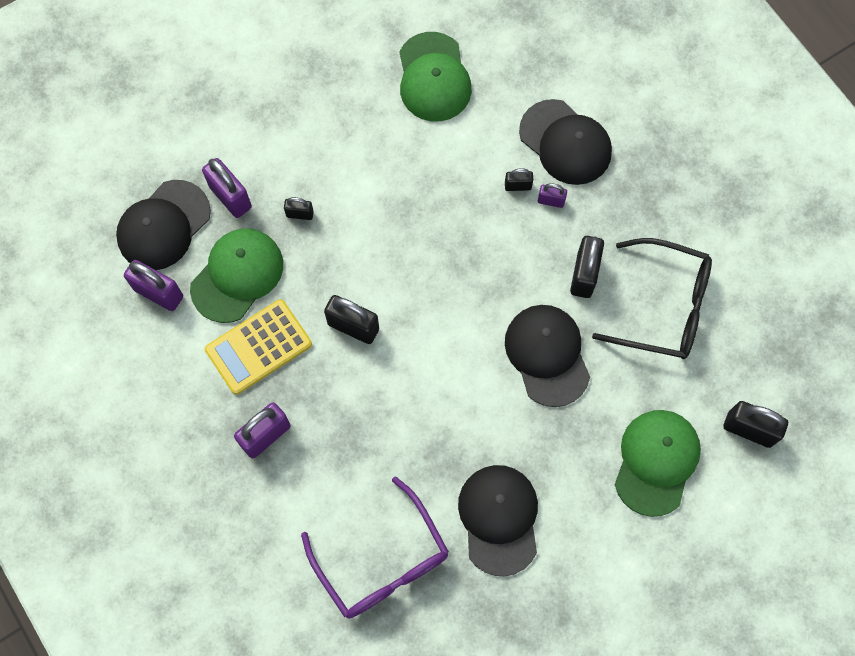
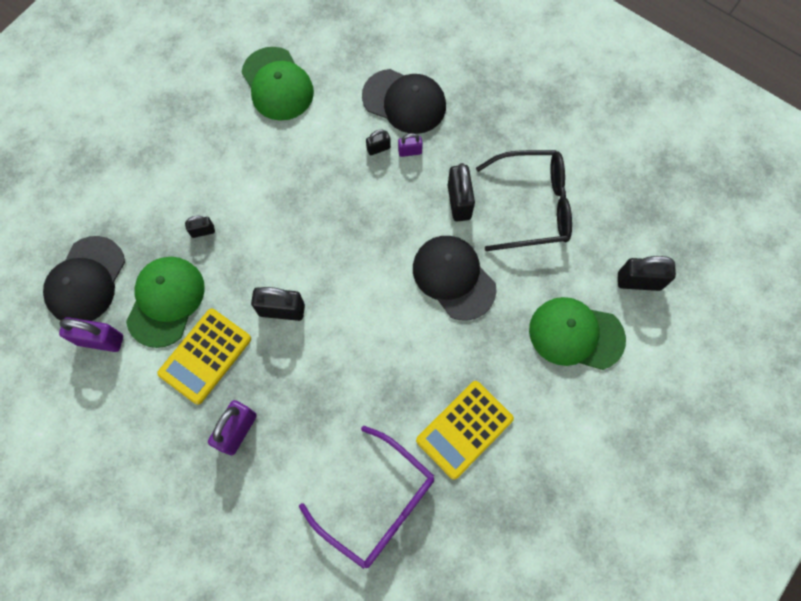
camera: 20 degrees left, 0 degrees up
(230, 197) = (137, 237): purple padlock -> none
(499, 519) = (464, 429): black cap -> yellow calculator
(656, 462) = (575, 334): green cap -> green cap turned 75 degrees counterclockwise

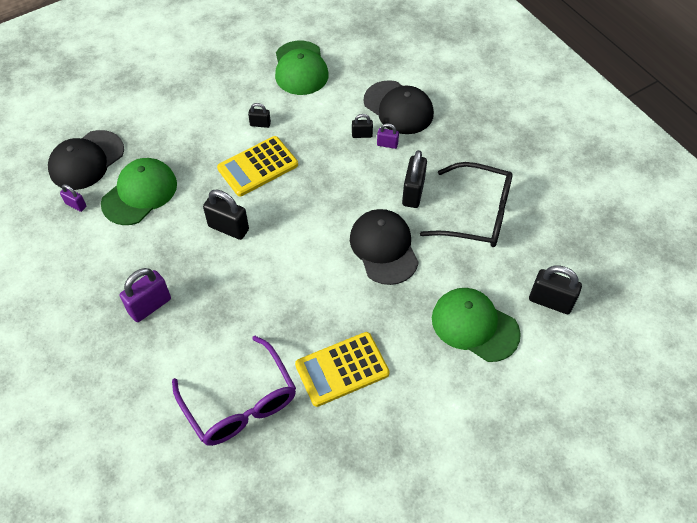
camera: 20 degrees right, 15 degrees down
(100, 340) = (76, 205): purple padlock -> purple padlock, size x0.55
(203, 231) = (193, 153): black padlock -> black padlock (260, 124)
(205, 356) = (151, 242): yellow calculator -> yellow calculator (258, 167)

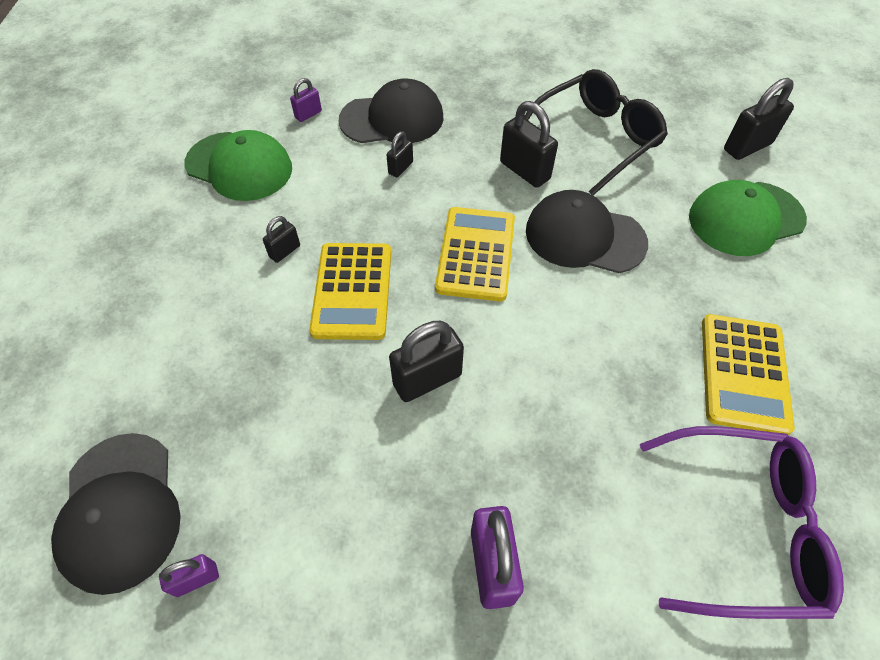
camera: 55 degrees left, 0 degrees up
(140, 193) = (263, 463): green cap -> none
(326, 204) = (475, 254): none -> yellow calculator
(387, 144) = (435, 155): purple padlock -> purple padlock (308, 114)

